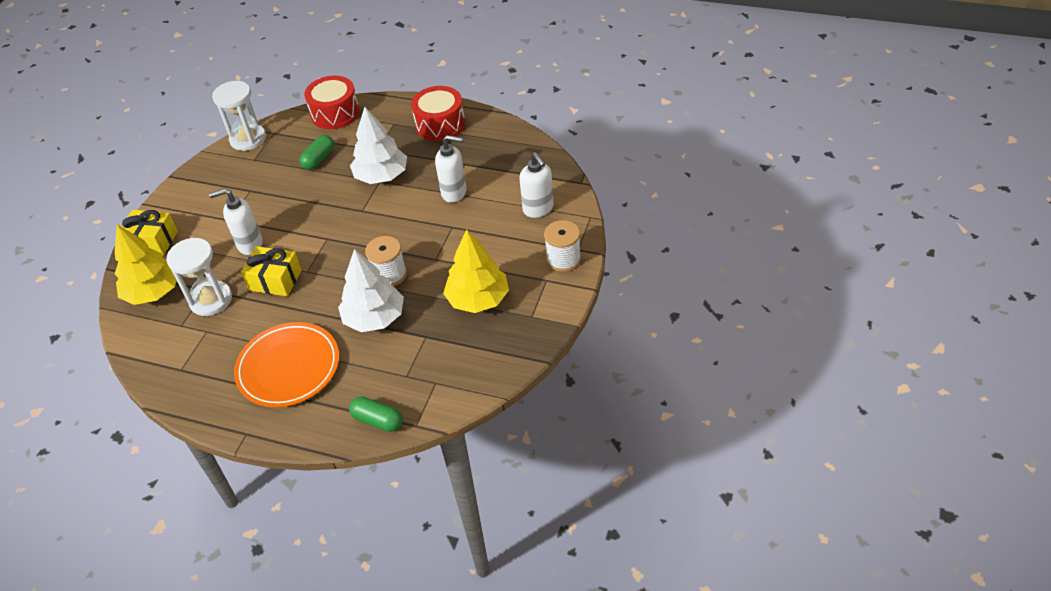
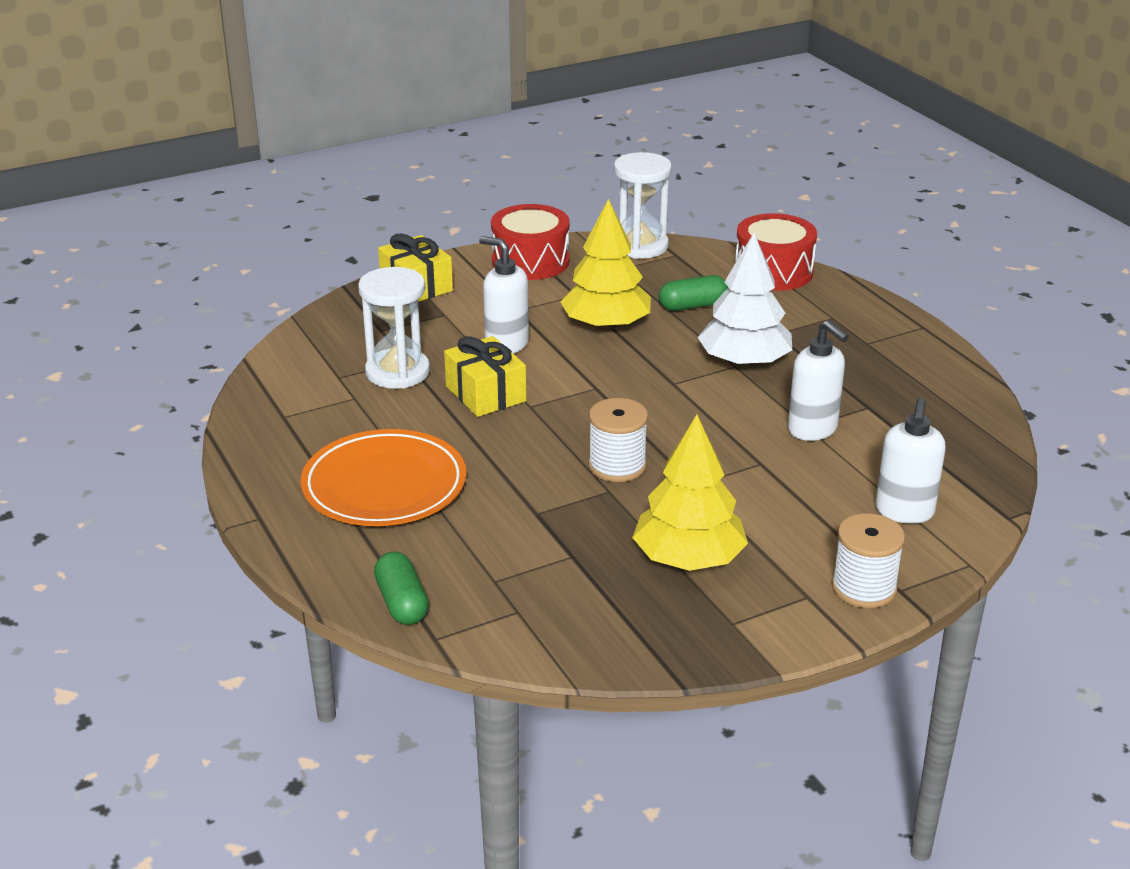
camera: 40 degrees right, 15 degrees down
(153, 292) = (355, 331): yellow tree -> yellow tree (606, 325)
(374, 318) = (540, 498): white tree -> none
(440, 124) = (892, 349): red drum -> red drum (530, 261)

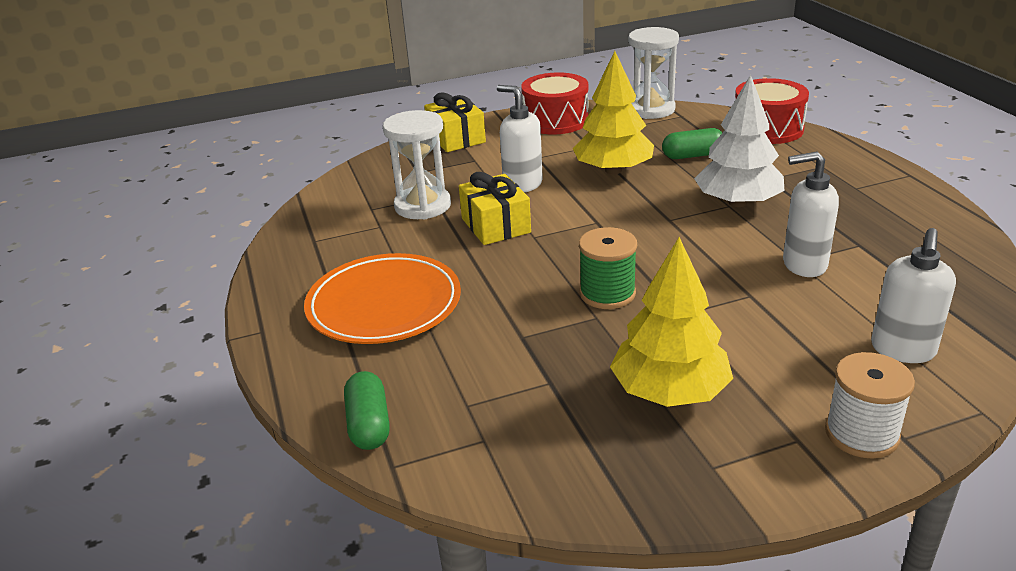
camera: 10 degrees right, 0 degrees up
(617, 466) = (607, 293): white spool -> green spool
(813, 429) = (803, 264): white soap dispenser -> white soap dispenser turned 120 degrees clockwise

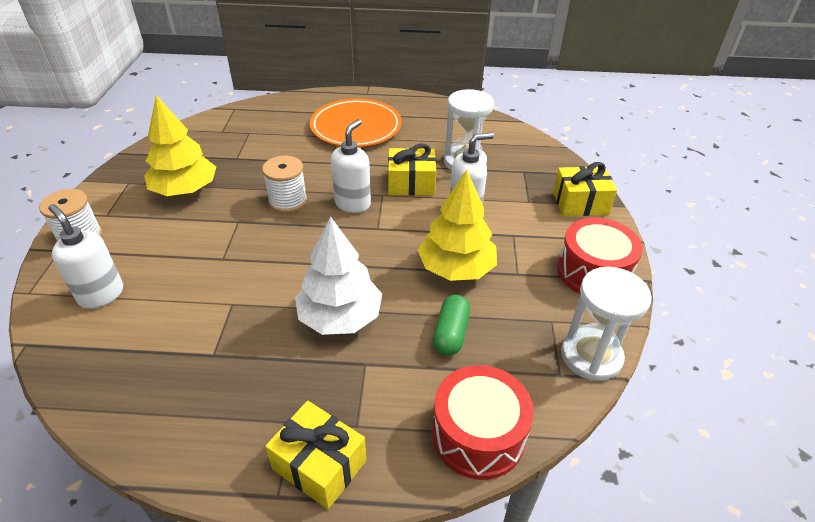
camera: 110 degrees right, 10 degrees up
(369, 424) = (265, 108): green capsule -> none
(607, 293) = (288, 201): green spool -> white spool
(803, 264) = (224, 304): white soap dispenser -> white soap dispenser (353, 204)
(868, 169) = (319, 464): none -> yellow gift

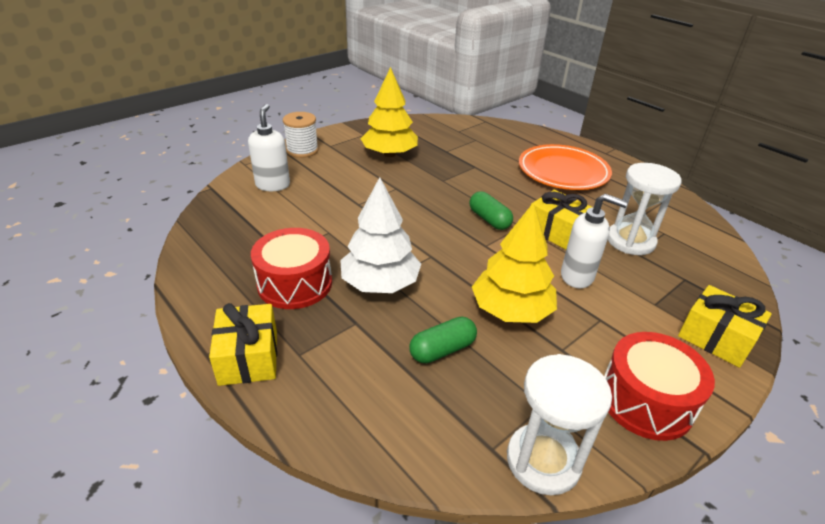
camera: 45 degrees right, 5 degrees down
(288, 201) = (444, 193): white spool -> none
(353, 204) = (489, 219): white soap dispenser -> green capsule
(478, 435) = (365, 430): red drum -> red drum (295, 283)

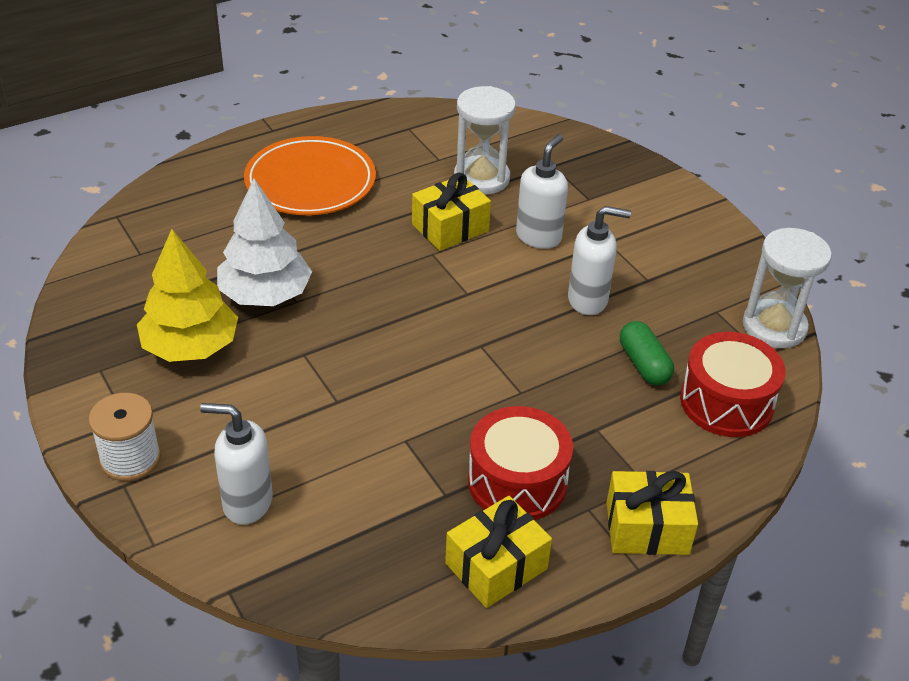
camera: 80 degrees left, 5 degrees up
(380, 283) = (528, 399): white tree -> white tree (265, 295)
(489, 219) = (411, 277): green capsule -> none
(511, 310) = (588, 300): yellow tree -> white soap dispenser
(646, 400) = (711, 248): red drum -> red drum (726, 402)
(716, 338) = (639, 180): yellow gift -> yellow gift (496, 566)

